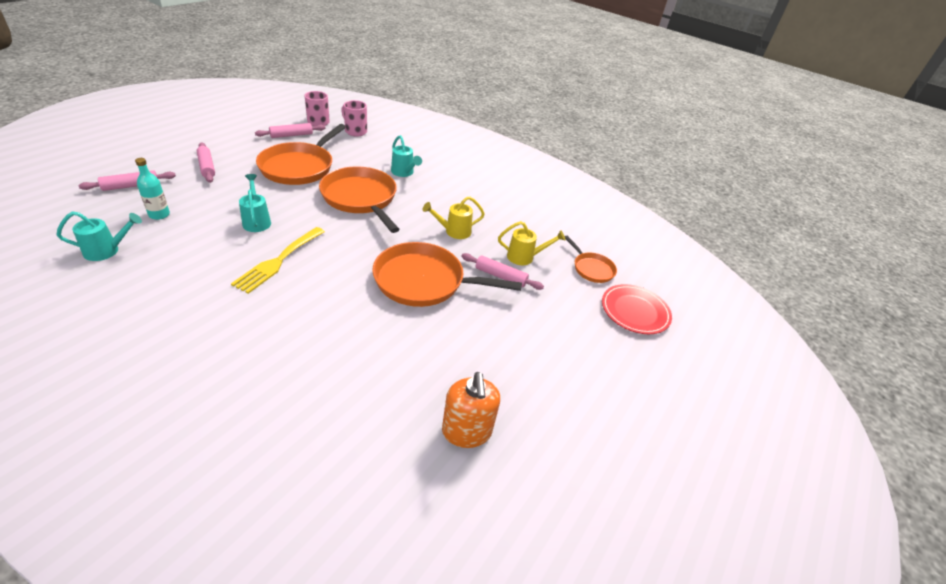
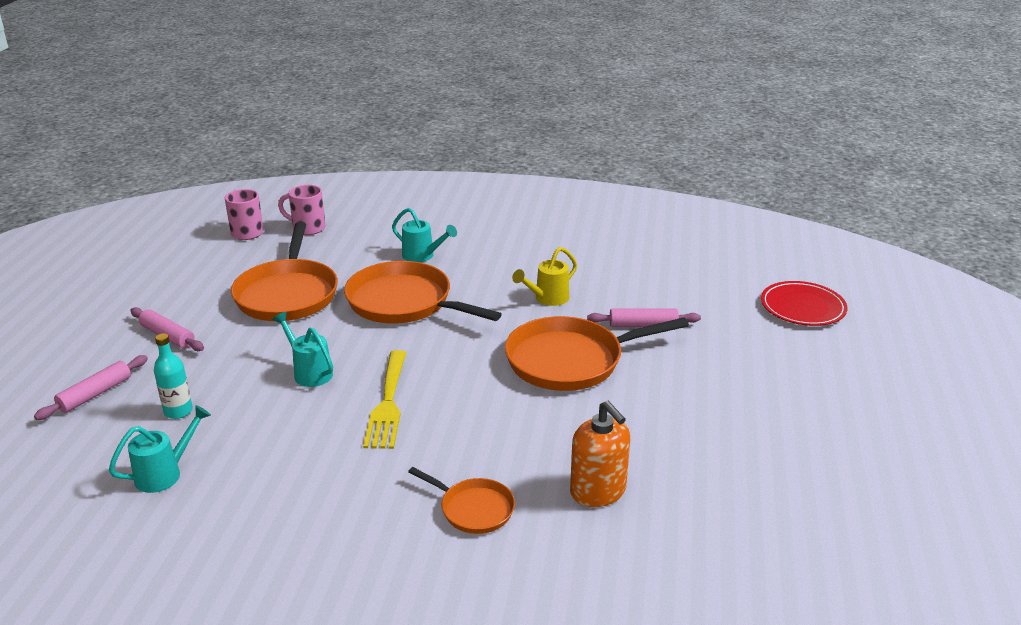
camera: 20 degrees left, 10 degrees down
(291, 135) = (231, 260): pink rolling pin -> none
(466, 431) = (753, 475): orange soap dispenser -> orange soap dispenser (598, 491)
(524, 257) = (648, 297): yellow watering can -> none
(591, 269) = (725, 283): orange pan -> orange pan (473, 509)

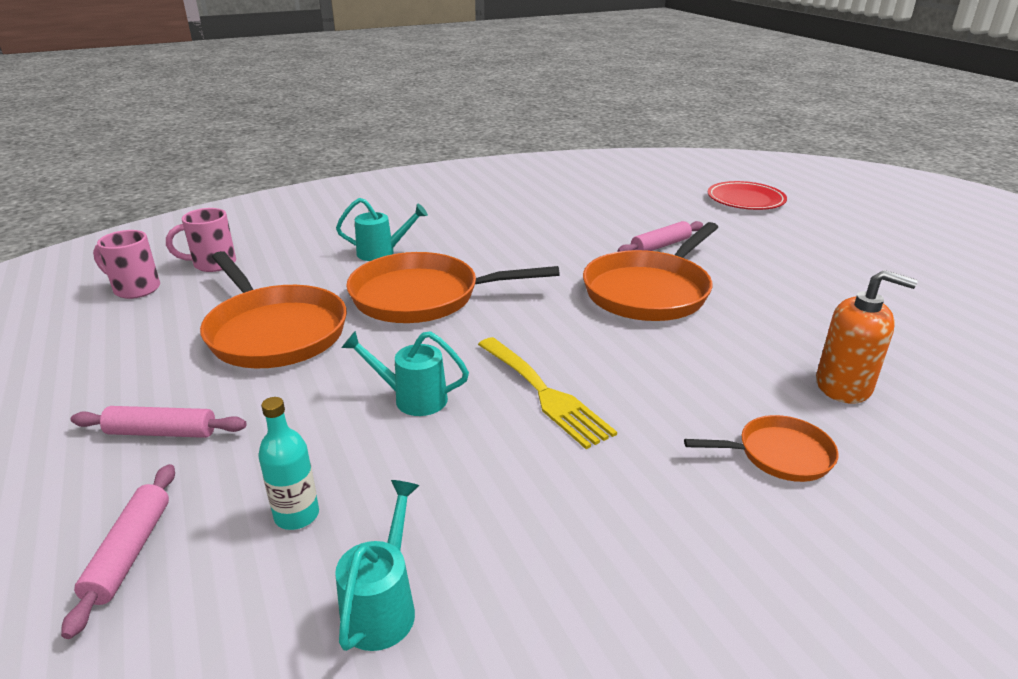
camera: 35 degrees left, 0 degrees up
(547, 299) = (553, 251): yellow watering can -> none

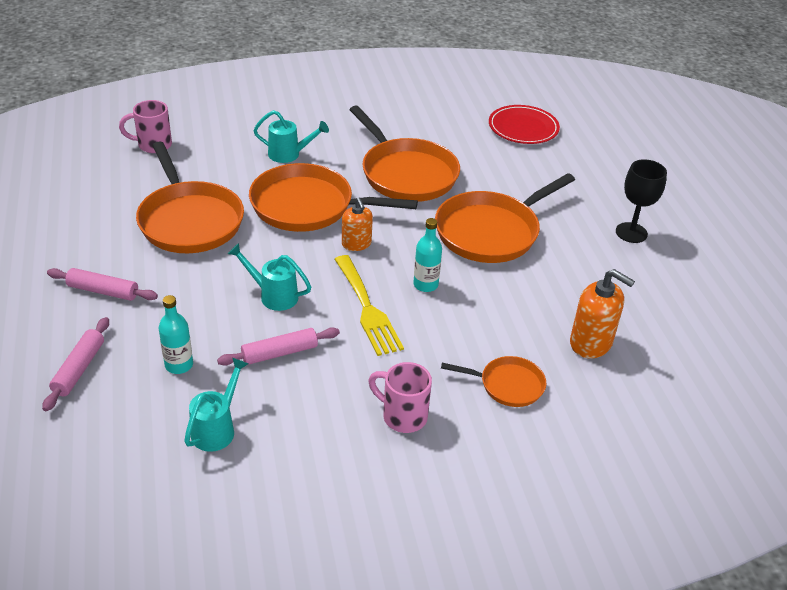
camera: 10 degrees right, 10 degrees up
(135, 289) = (93, 161): pink mug -> pink mug (402, 416)
(498, 325) = (356, 244): none -> orange soap dispenser
(524, 252) = (406, 174): none -> orange pan
(604, 355) = (425, 285): none -> turquoise bottle
(660, 246) = (526, 185): pink rolling pin -> pink rolling pin (279, 353)
(745, 200) = (635, 143): red plate -> red plate (523, 128)
(800, 271) = (631, 233): none -> black goblet

